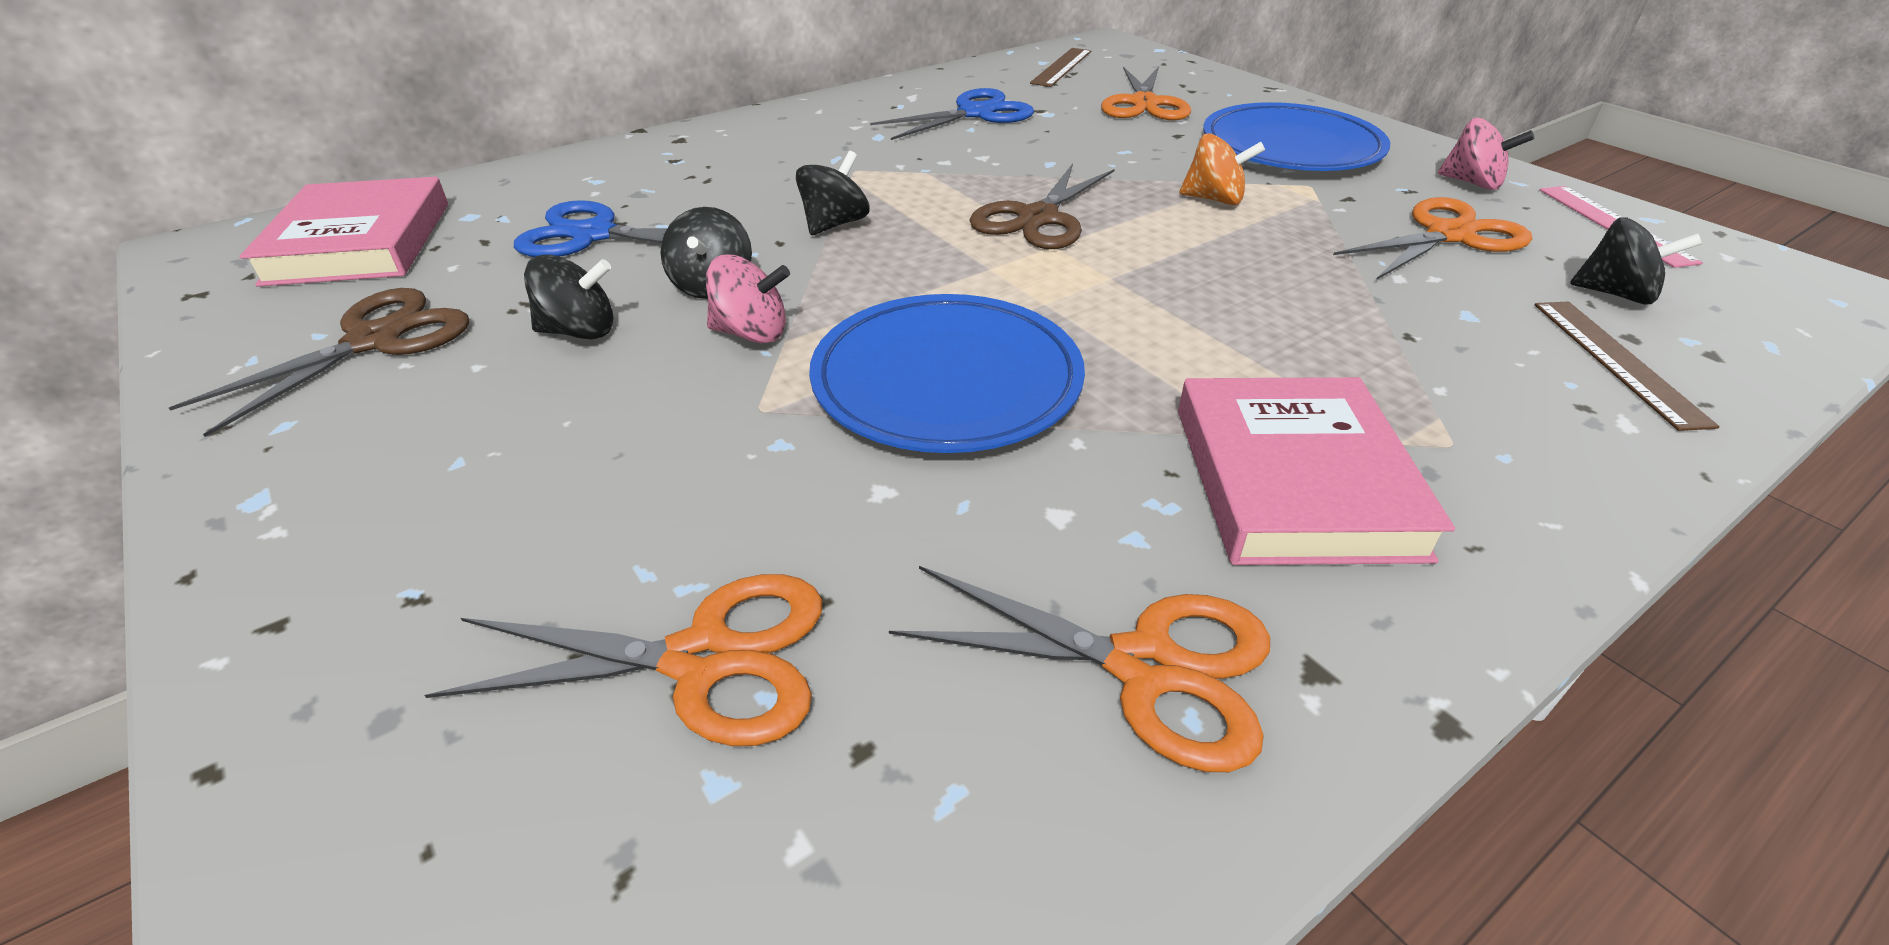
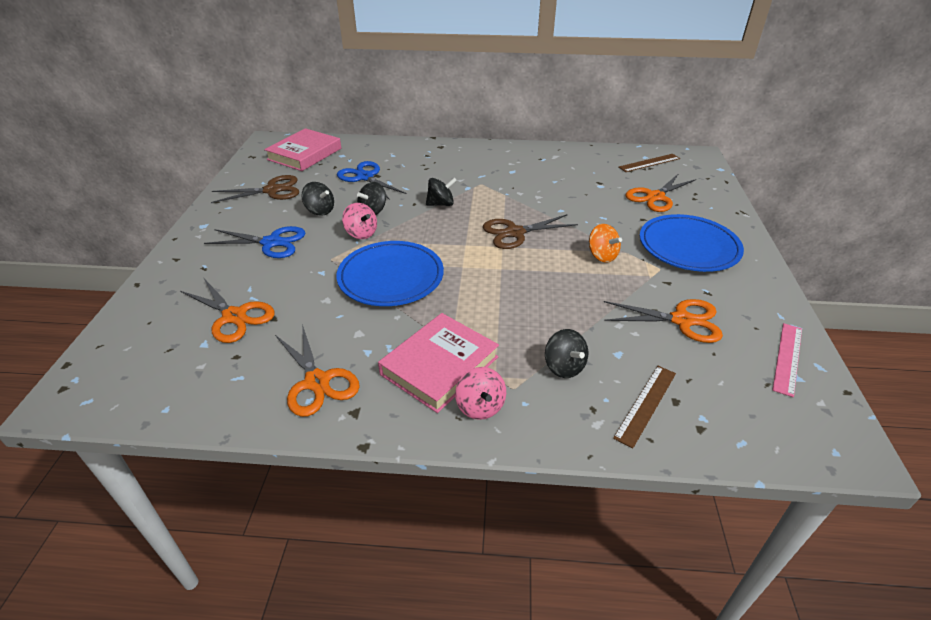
camera: 40 degrees right, 0 degrees up
(975, 113) = (568, 174): blue scissors -> blue scissors (271, 242)
(1472, 183) = (750, 304): pink spinning top -> pink spinning top (480, 406)
(1615, 294) = (709, 383): black spinning top -> black spinning top (564, 367)

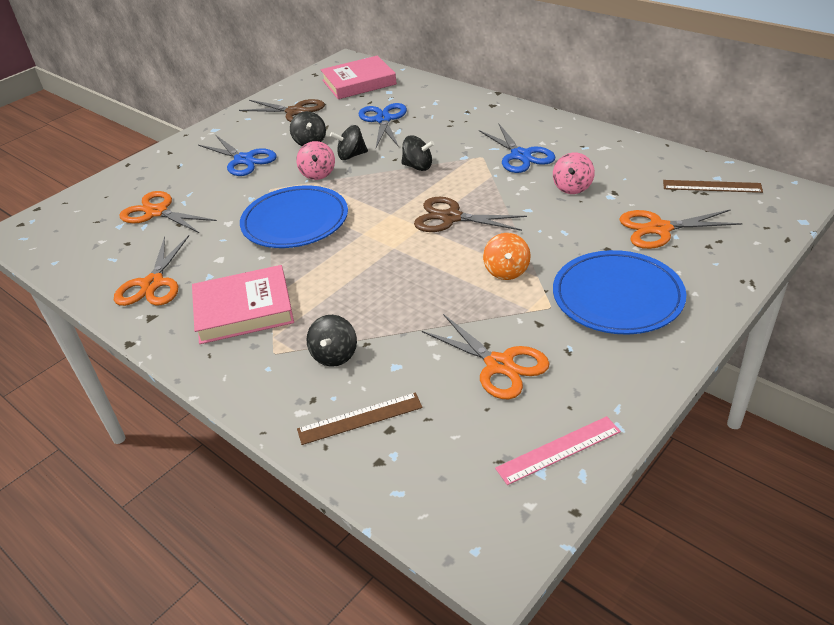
camera: 40 degrees right, 0 degrees up
(234, 316) = (157, 212): orange scissors -> orange scissors turned 135 degrees clockwise
(480, 406) = (233, 354): pink spinning top -> pink spinning top (572, 187)
(507, 176) = (520, 155): none -> blue scissors

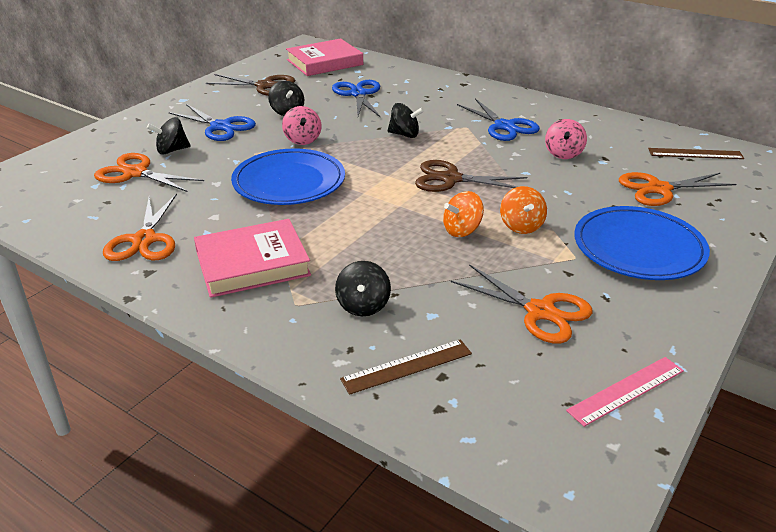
camera: 10 degrees left, 5 degrees down
(351, 156) = (333, 124): black spinning top -> black spinning top (172, 150)
(447, 275) = (462, 230): none -> orange spinning top

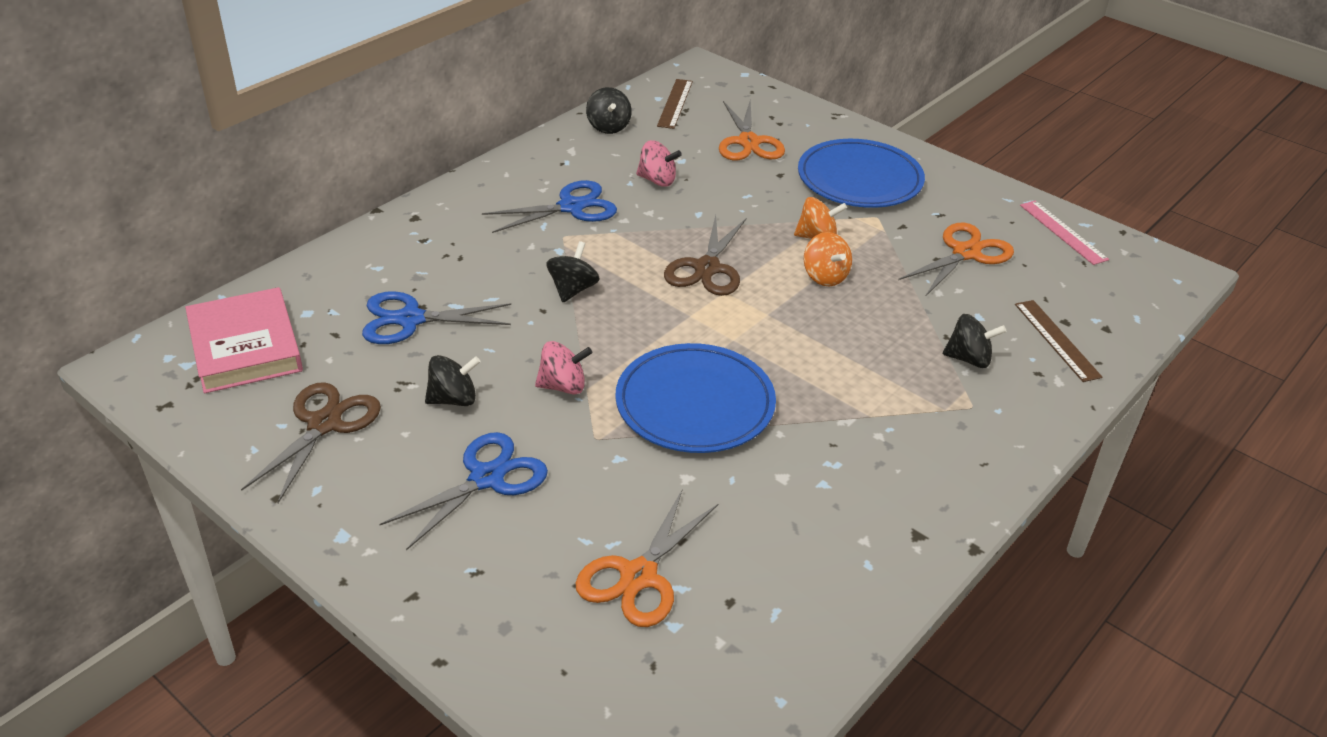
camera: 85 degrees left, 5 degrees up
(144, 240) = (842, 545): orange scissors -> none
(172, 150) = (564, 536): black spinning top -> black spinning top (608, 127)
(252, 264) = (896, 440): pink book -> none

